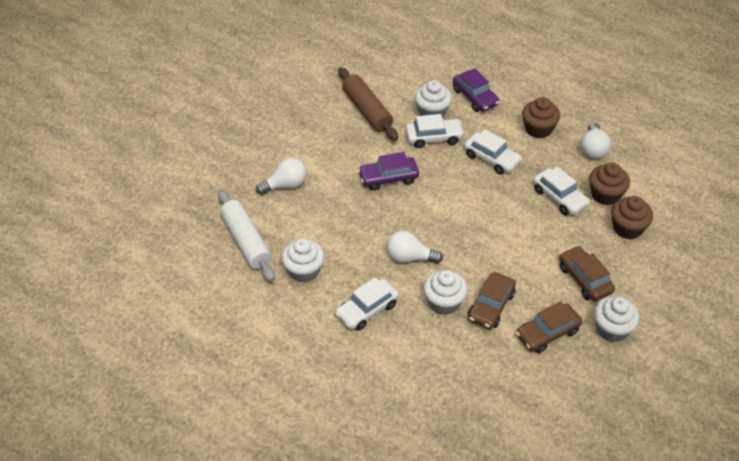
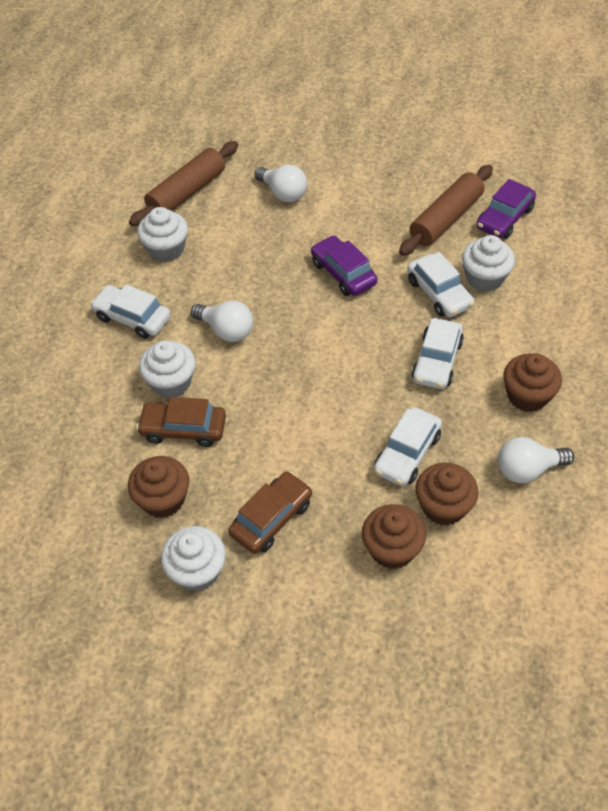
camera: 70 degrees right, 5 degrees up
(246, 241) = (186, 192): white rolling pin -> brown rolling pin
(409, 257) = (226, 330): white light bulb -> white light bulb turned 135 degrees clockwise
(475, 97) = (543, 312): purple car -> purple car (504, 218)
(547, 333) = (163, 499): brown car -> brown cupcake

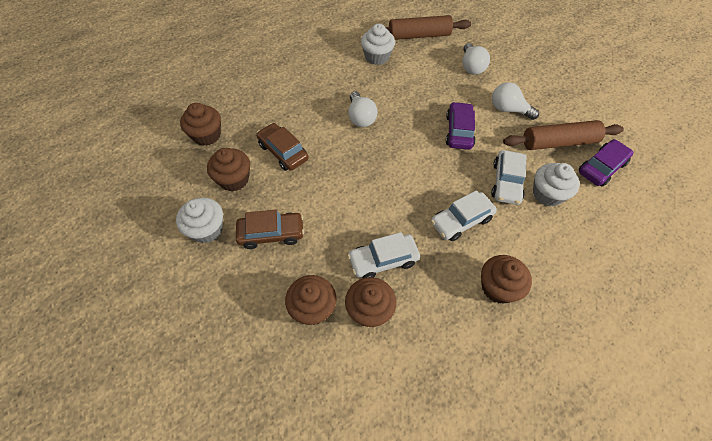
camera: 40 degrees right, 5 degrees up
(68, 479) = (207, 135): none -> brown cupcake
(132, 318) = (322, 79): white car -> none
(171, 382) = (304, 124): white cupcake -> none
(504, 218) = (601, 167): purple car -> purple car turned 150 degrees clockwise
(527, 469) = (447, 334): white light bulb -> white light bulb (508, 109)

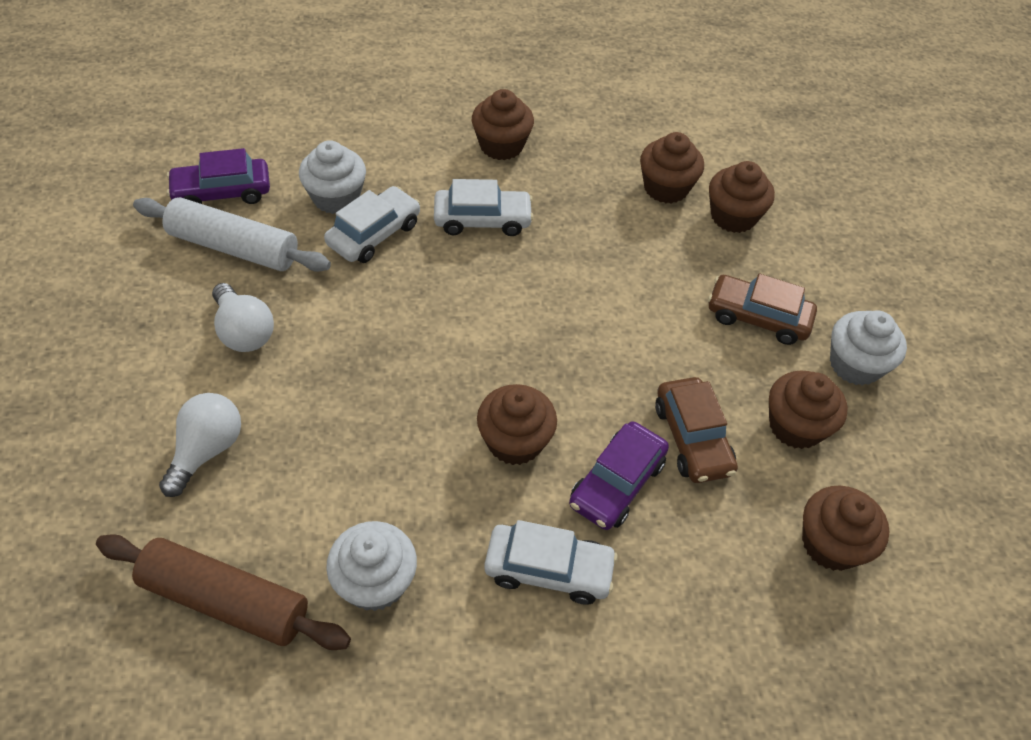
camera: 155 degrees left, 5 degrees down
(360, 117) = (515, 441): white light bulb -> brown cupcake
(383, 260) = (618, 224): white car -> white car (548, 569)
(459, 131) = (366, 335): purple car -> purple car (617, 483)
(558, 142) = (234, 248): brown rolling pin -> white rolling pin

